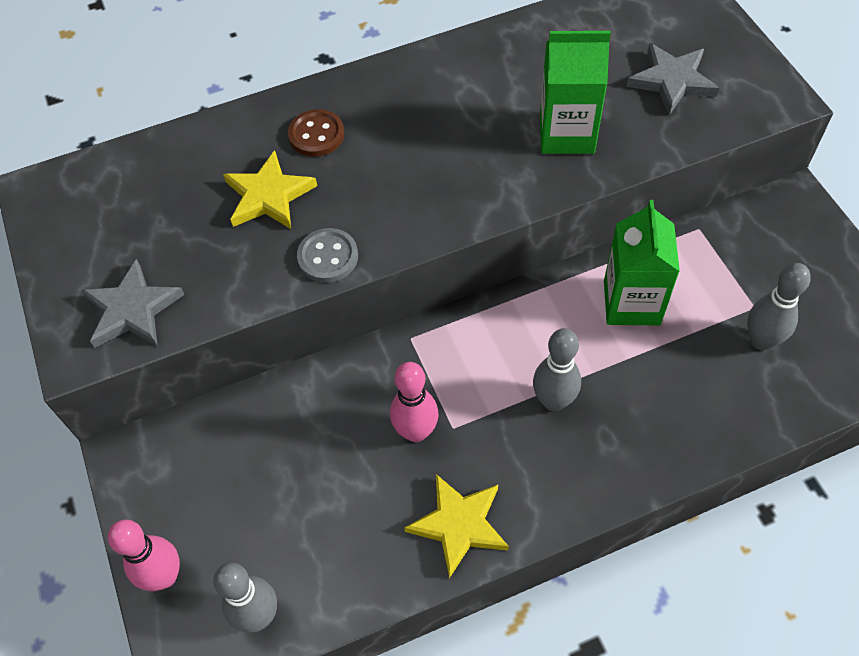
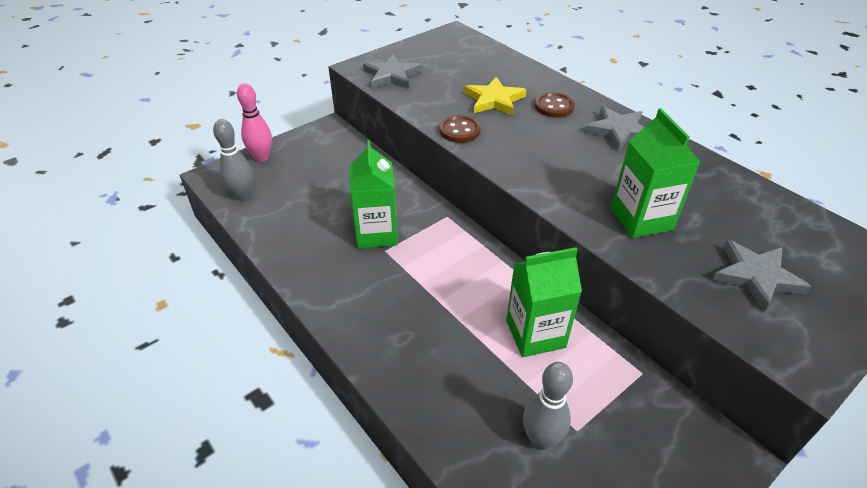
camera: 70 degrees right, 15 degrees down
(328, 257) = (459, 131): grey button -> brown button
(399, 90) = (618, 131): none -> grey star
(416, 431) = (376, 233): pink bowling pin -> green carton
(459, 525) = (313, 267): yellow star -> none
(553, 401) = (424, 300): grey bowling pin -> none

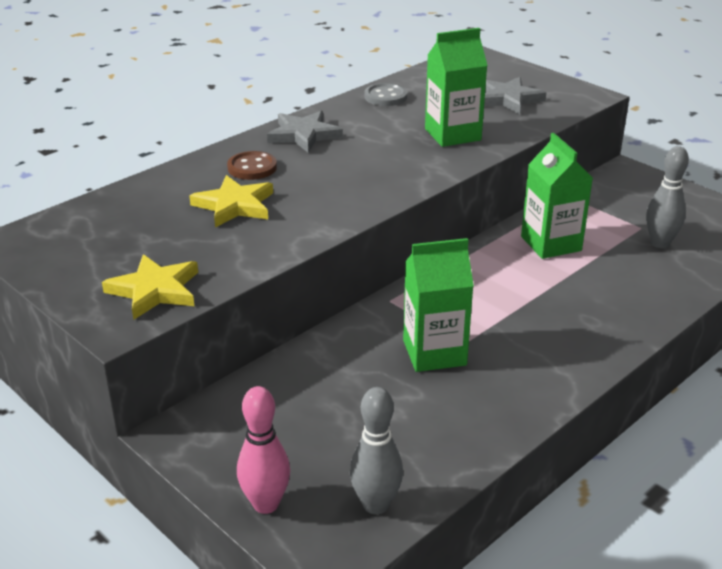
camera: 95 degrees left, 10 degrees down
(392, 75) = (154, 290): grey star -> yellow star
(459, 131) = (311, 228): brown button -> none
(723, 182) = (385, 97): none -> grey button

